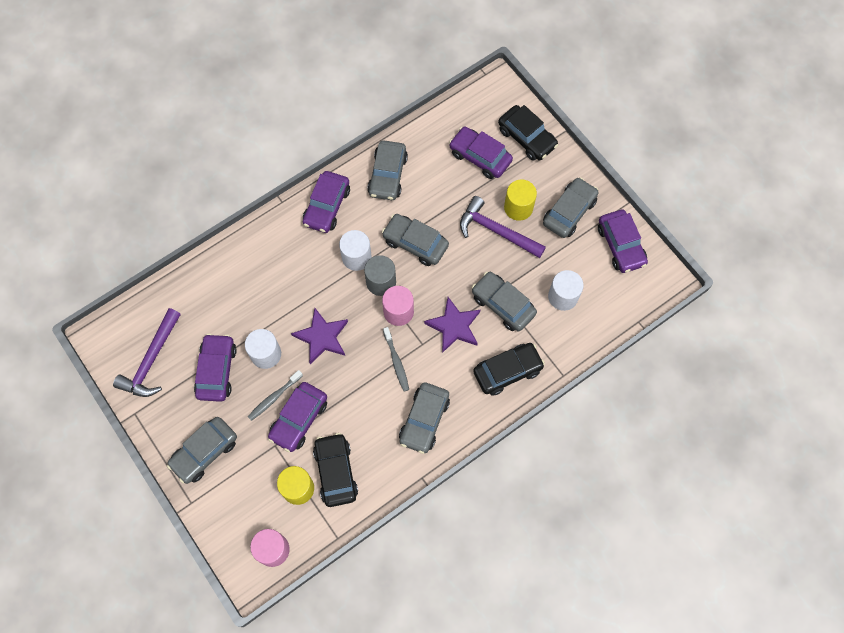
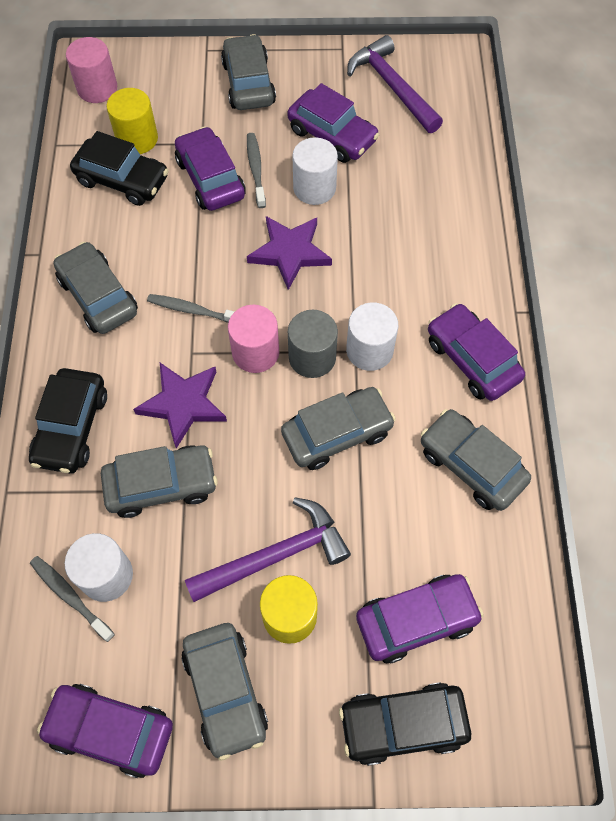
camera: 125 degrees right, 5 degrees down
(584, 305) = (70, 596): none -> grey toothbrush

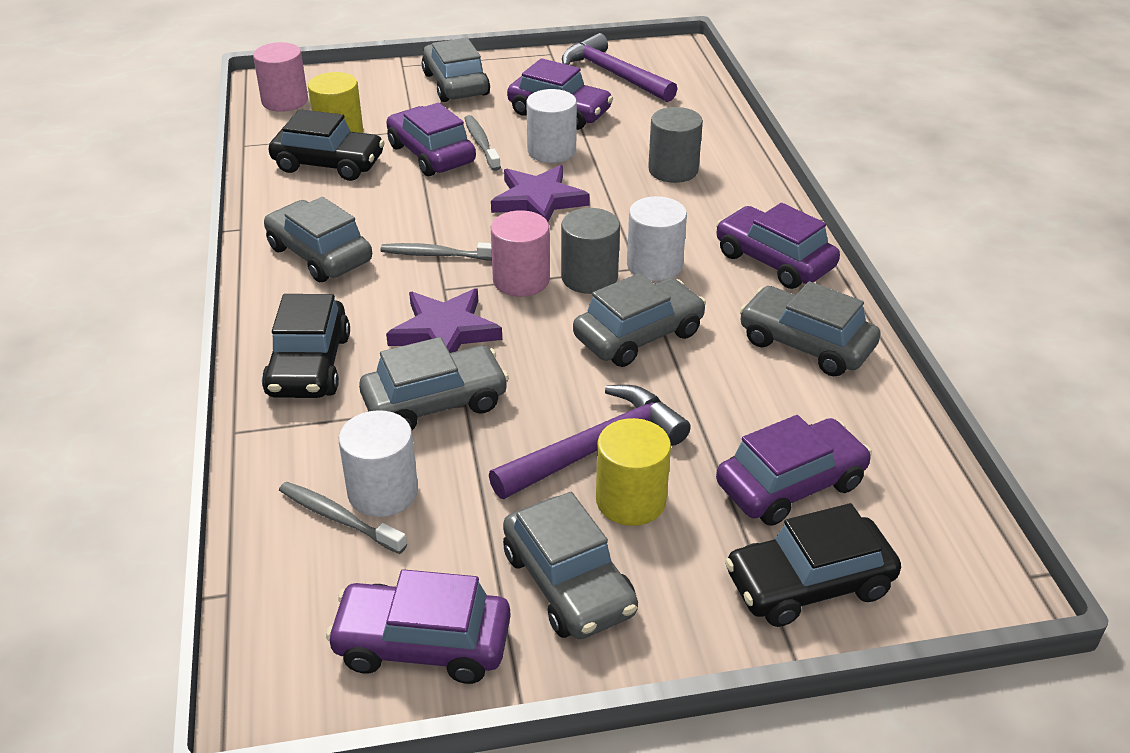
camera: 10 degrees left, 25 degrees down
(414, 228) = (673, 170): none -> grey cylinder

